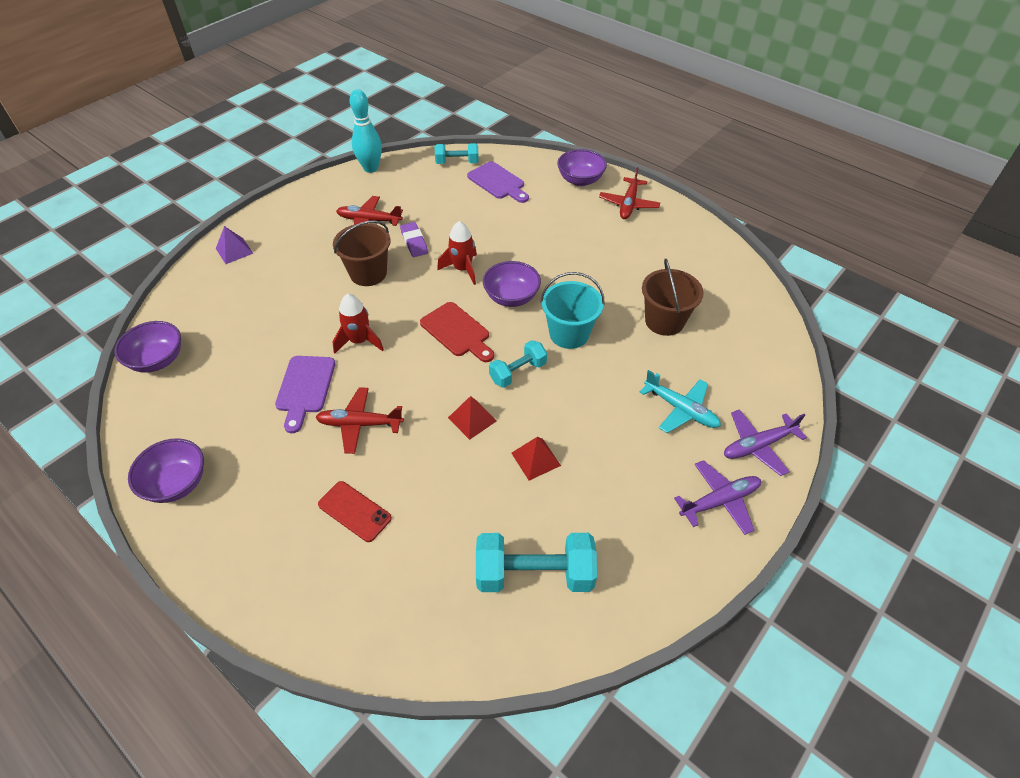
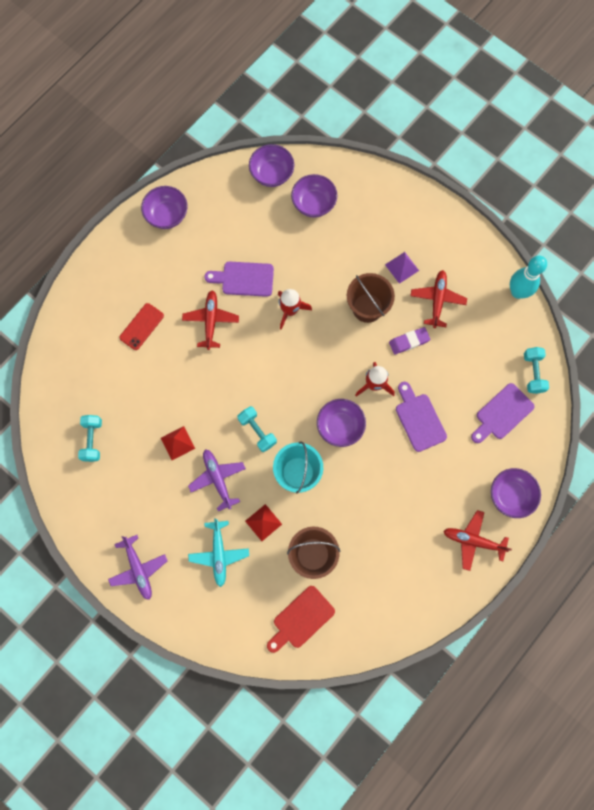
camera: 90 degrees right, 25 degrees up
(217, 319) = (313, 204): none -> purple bowl
(234, 251) = (393, 197): purple pyramid -> purple pyramid (402, 267)
(457, 332) = (300, 384): red cutting board -> red cutting board (301, 619)
(472, 419) = (213, 398): red pyramid -> red pyramid (263, 522)
(503, 237) = (419, 419): none -> purple cutting board
(534, 573) = (92, 440): turquoise dumbbell -> turquoise dumbbell, size x0.61
(680, 409) = (219, 554): turquoise plane -> turquoise plane turned 45 degrees counterclockwise
(758, 445) = (184, 607): purple plane -> purple plane (218, 479)

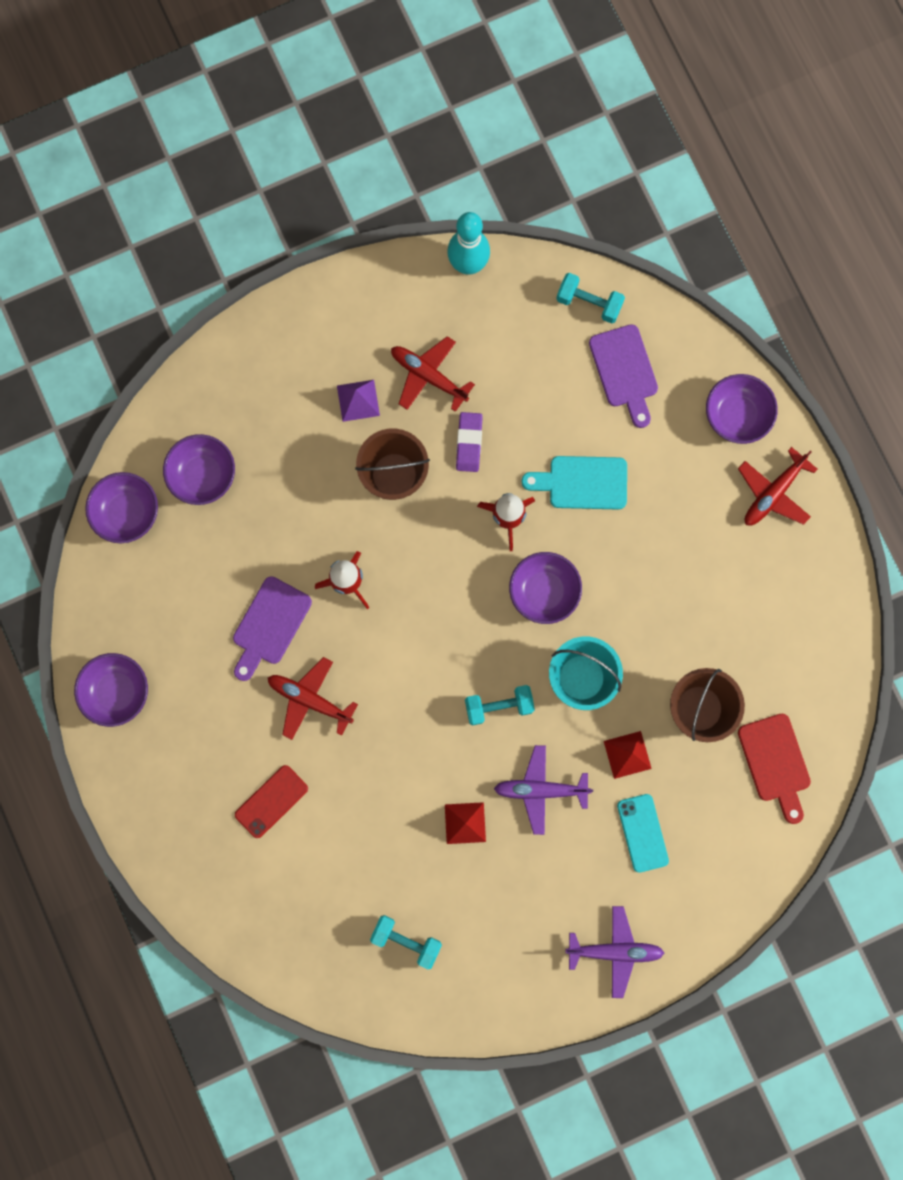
camera: 65 degrees left, 5 degrees up
(141, 326) = (271, 801): red phone -> red phone turned 75 degrees clockwise
(219, 554) = (642, 833): turquoise plane -> turquoise phone
(419, 419) = (582, 482): purple cutting board -> turquoise cutting board

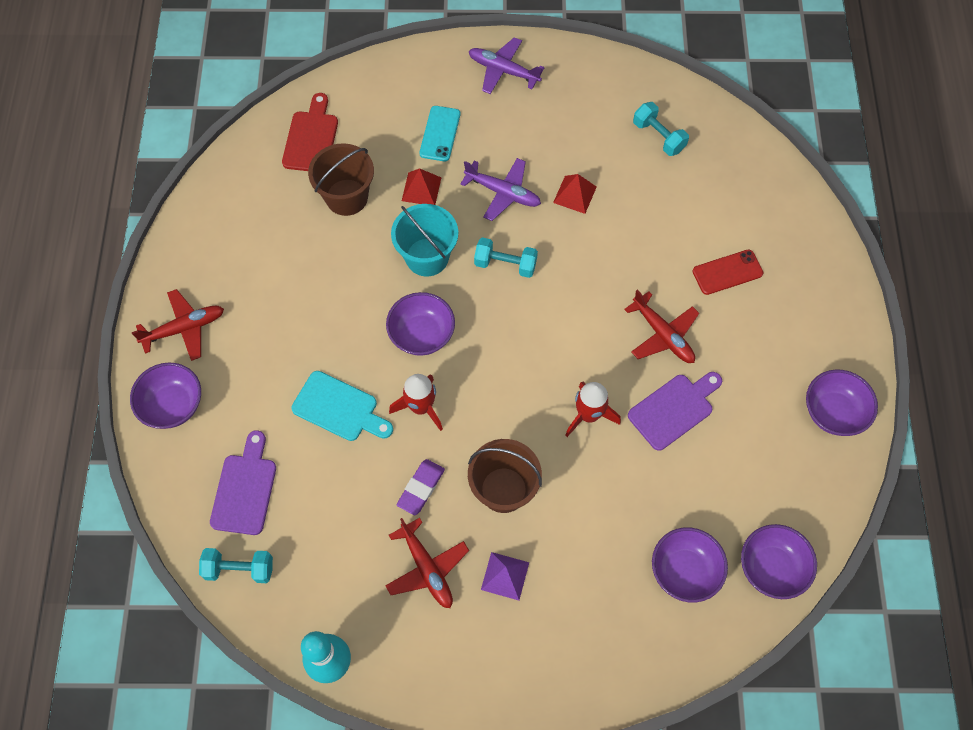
camera: 155 degrees left, 15 degrees down
(589, 303) = (239, 569): turquoise dumbbell -> turquoise dumbbell turned 45 degrees counterclockwise

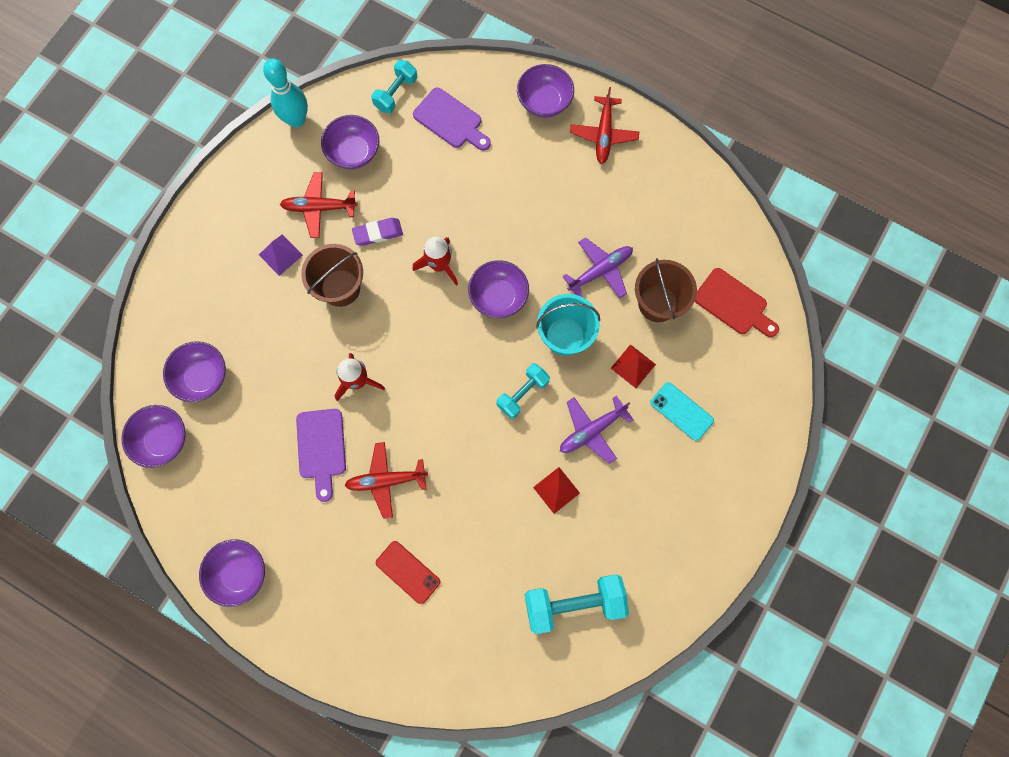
camera: 120 degrees right, 10 degrees up
(339, 408) = (473, 209): turquoise cutting board -> none
(339, 571) = (354, 152): none -> purple bowl
(421, 488) = (378, 233): purple eraser -> purple eraser turned 75 degrees counterclockwise
(503, 71) = (722, 505): purple plane -> purple plane (600, 271)
(658, 137) = (574, 603): turquoise dumbbell -> turquoise dumbbell, size x1.64
(727, 272) = (408, 572): red phone -> red phone turned 60 degrees counterclockwise

